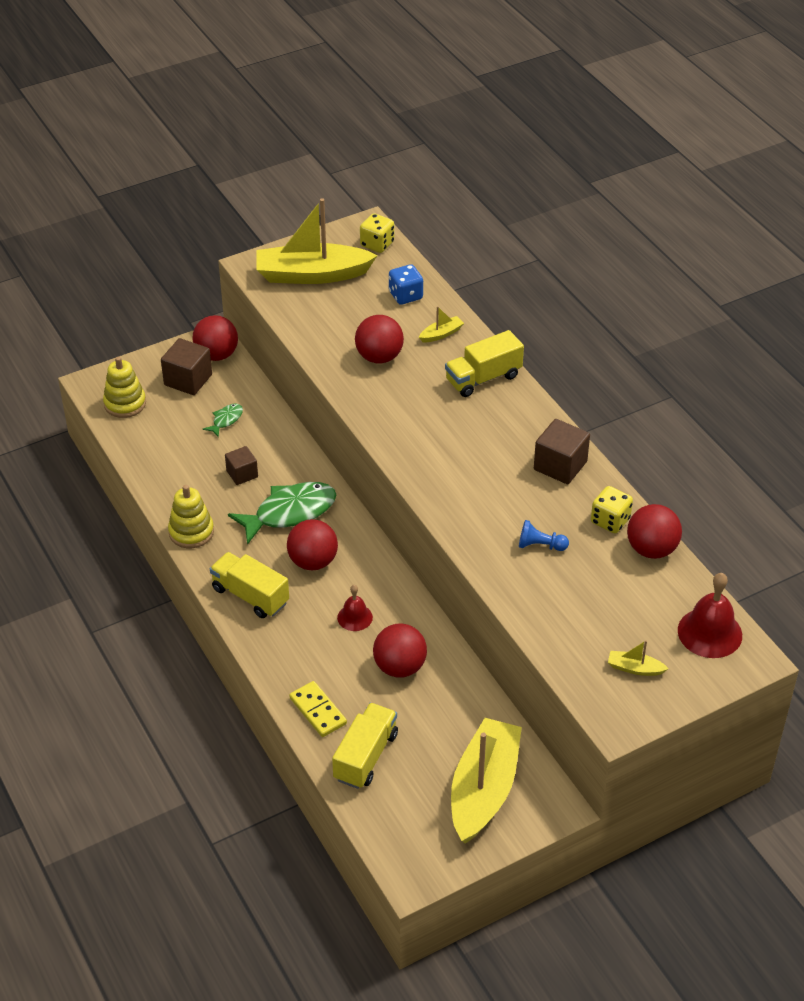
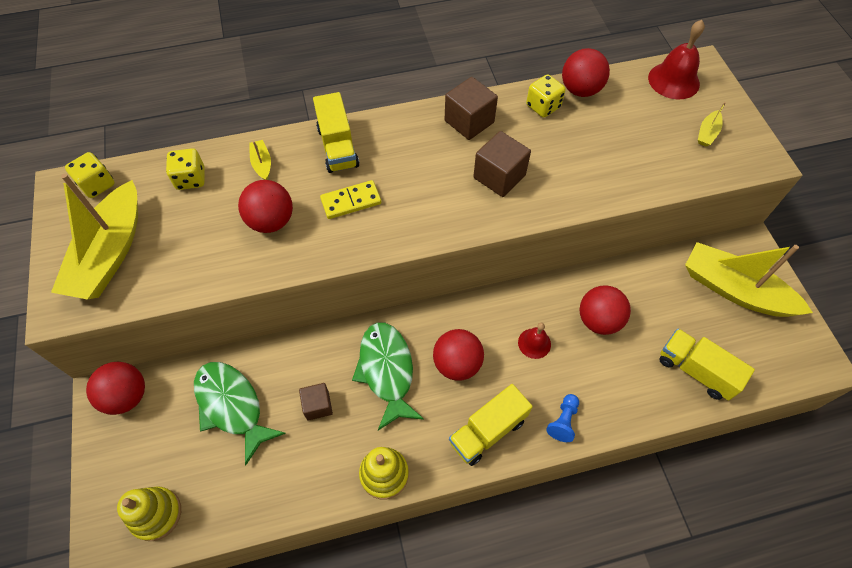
camera: 75 degrees left, 15 degrees up
(188, 380) = (151, 434): brown cube -> brown cube (499, 176)
(226, 420) = (232, 406): green fish -> green fish, size x2.13
(318, 711) = (640, 399): yellow domino -> yellow domino (351, 201)
(405, 295) = (191, 179): blue dice -> yellow dice
(540, 545) = (561, 158): blue pawn -> blue pawn (563, 421)

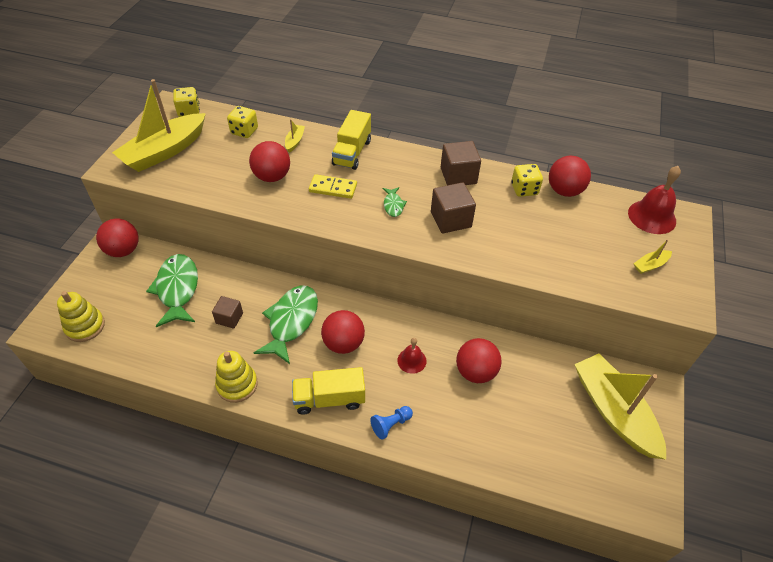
camera: 30 degrees right, 10 degrees down
(430, 189) = (393, 205): none -> green fish
(695, 370) = (529, 451): yellow truck -> none

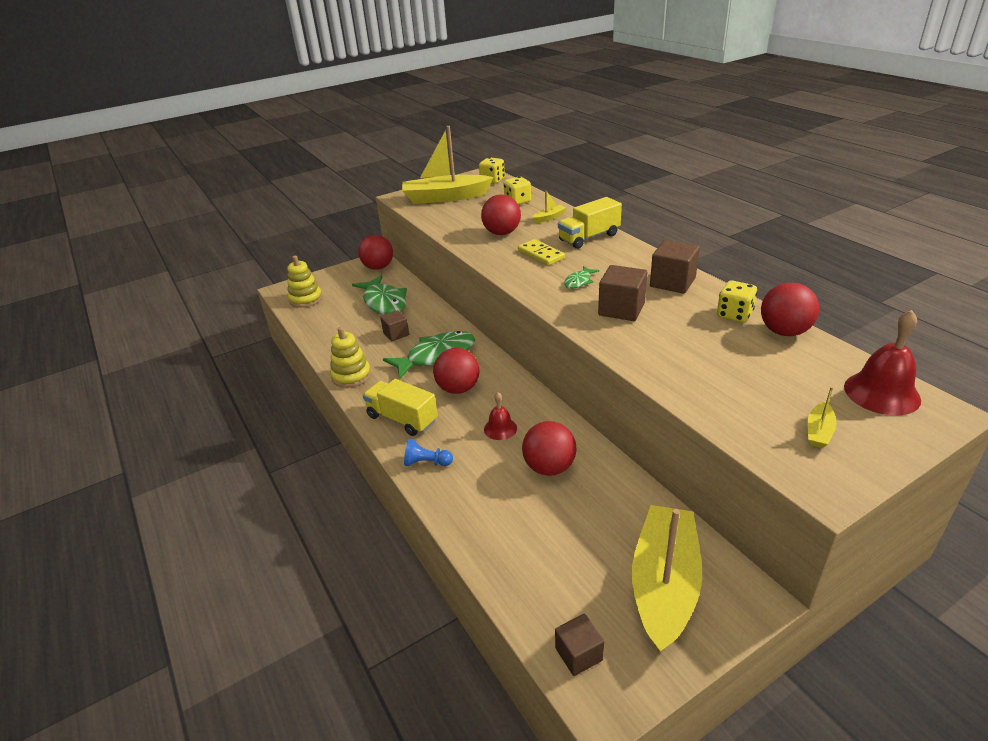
camera: 45 degrees right, 15 degrees down
(177, 289) = (384, 302): green fish -> green fish turned 120 degrees clockwise
(616, 491) = (578, 654): none -> brown cube
(650, 265) = (819, 431): yellow boat -> yellow boat turned 75 degrees counterclockwise

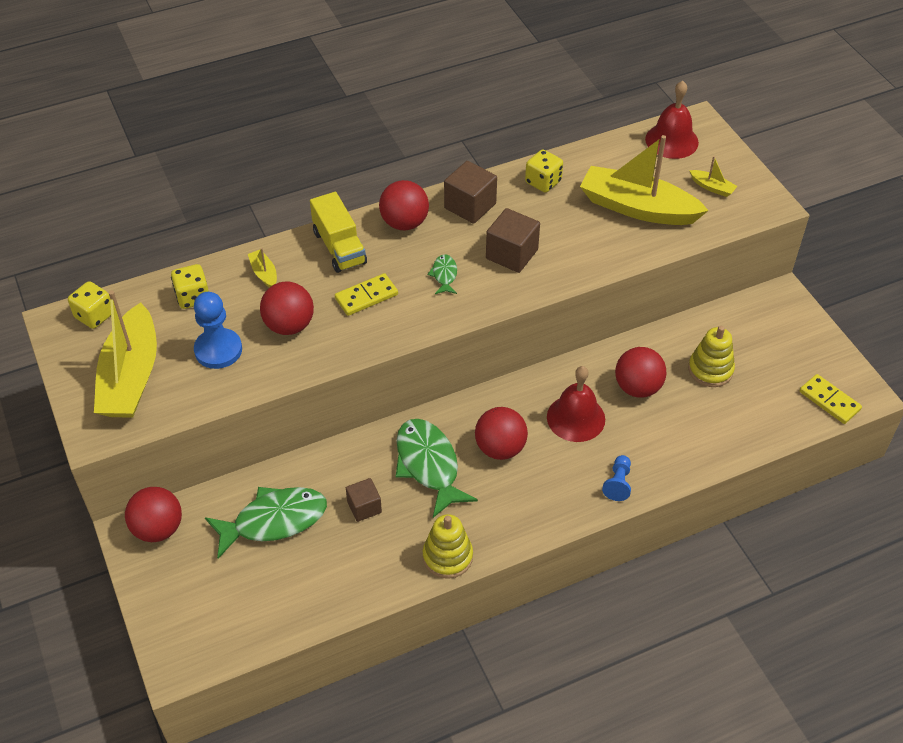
camera: 85 degrees left, 15 degrees up
(305, 299) = (222, 627): yellow stacking toy -> yellow stacking toy (710, 370)
(402, 419) = (544, 503): yellow truck -> none
(473, 216) = (218, 350): none -> blue pawn
(500, 428) = (576, 418): red bell -> red bell, size x1.69
(578, 654) = (829, 401): brown cube -> yellow domino
(579, 281) = (444, 275): green fish -> green fish turned 135 degrees counterclockwise
(664, 585) = (771, 340): yellow boat -> yellow boat (637, 208)
(784, 331) = (578, 161): red ball -> red ball (404, 223)

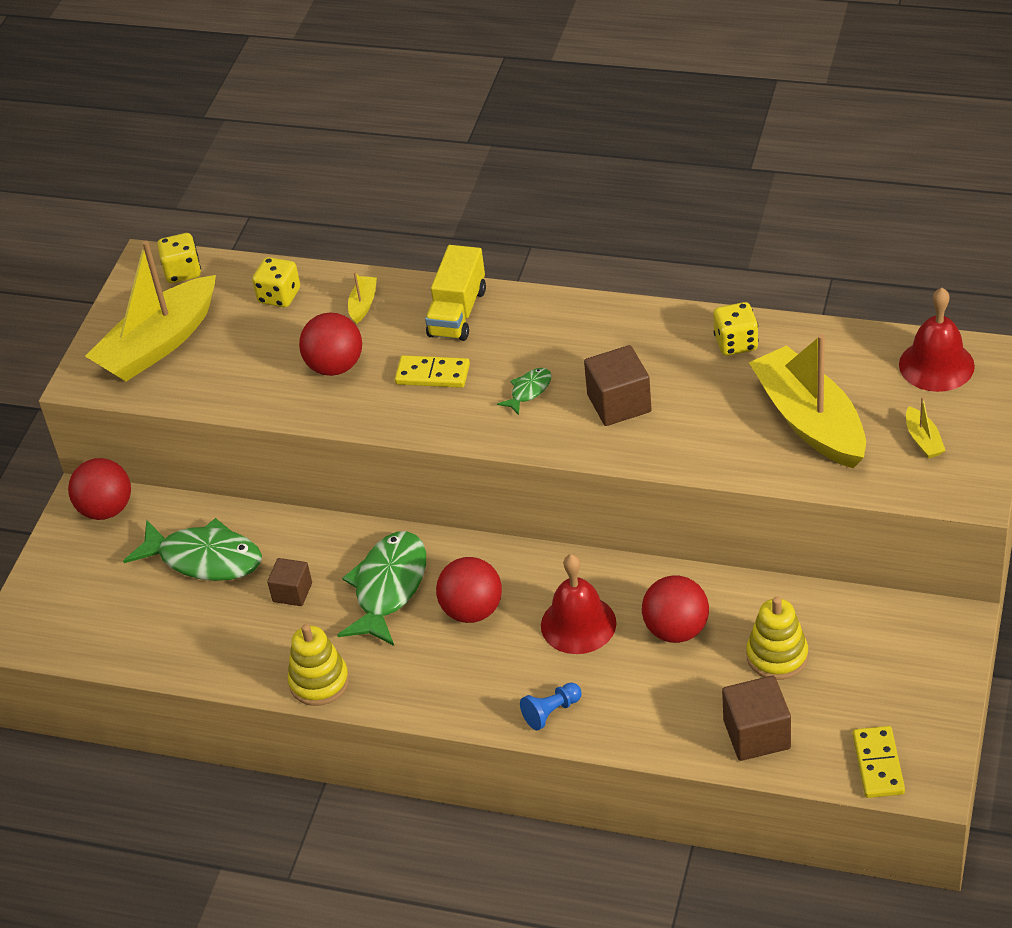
camera: 45 degrees right, 5 degrees down
(218, 350) = (252, 357): blue pawn -> none
(404, 223) = (546, 318): red ball -> none
(470, 206) = (630, 332): brown cube -> brown cube (757, 734)

